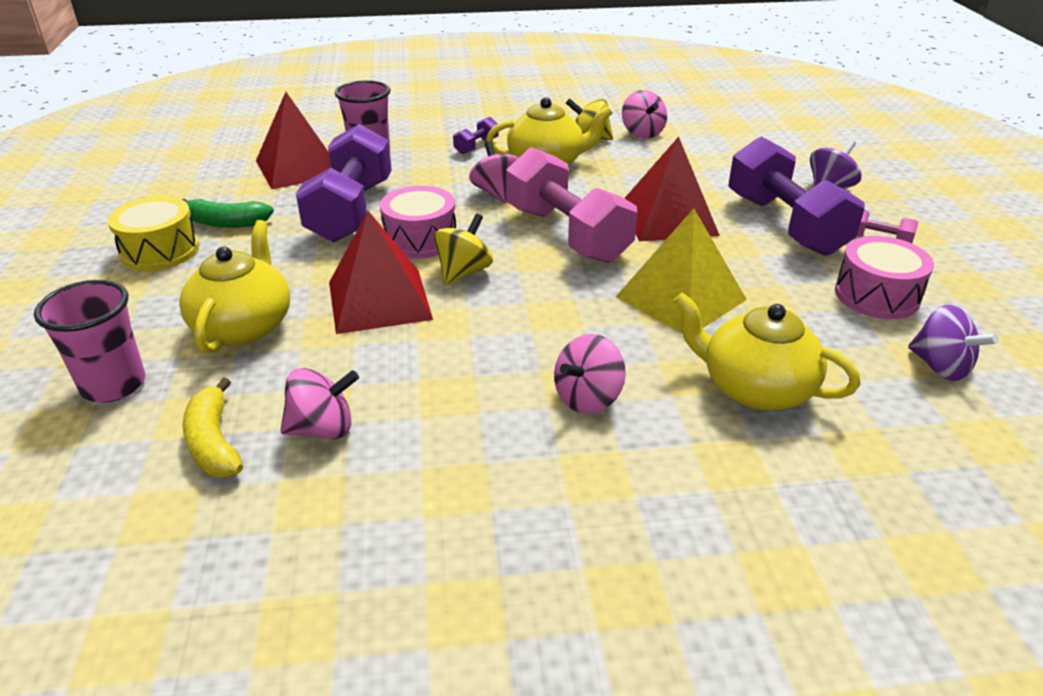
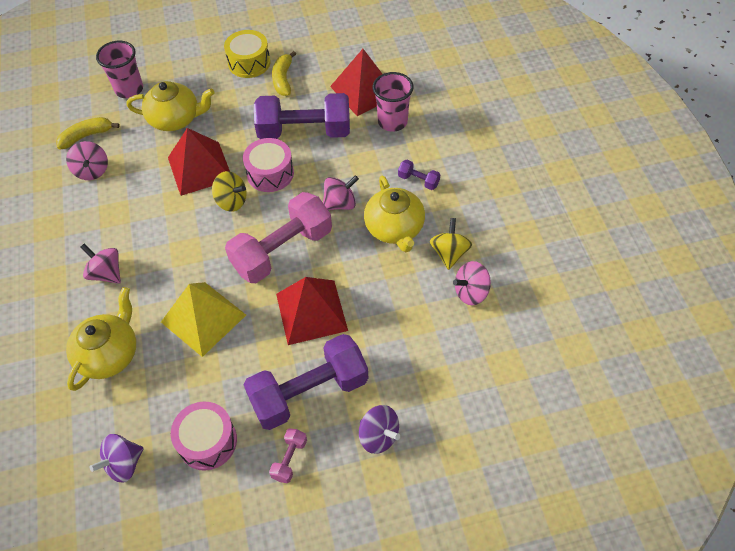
camera: 85 degrees right, 20 degrees up
(226, 223) = (283, 79): green banana -> yellow banana

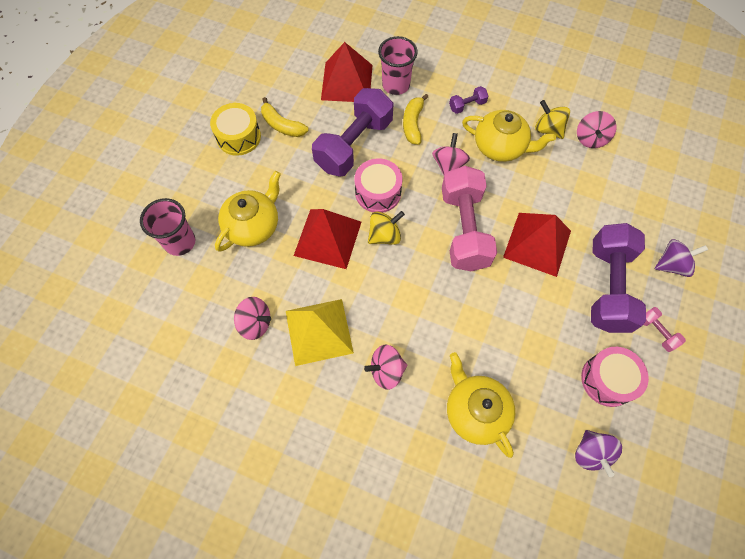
camera: 55 degrees left, 10 degrees up
(86, 136) = (206, 307): yellow banana -> yellow banana (413, 124)
(203, 318) = (489, 321): yellow pyramid -> yellow pyramid (319, 331)

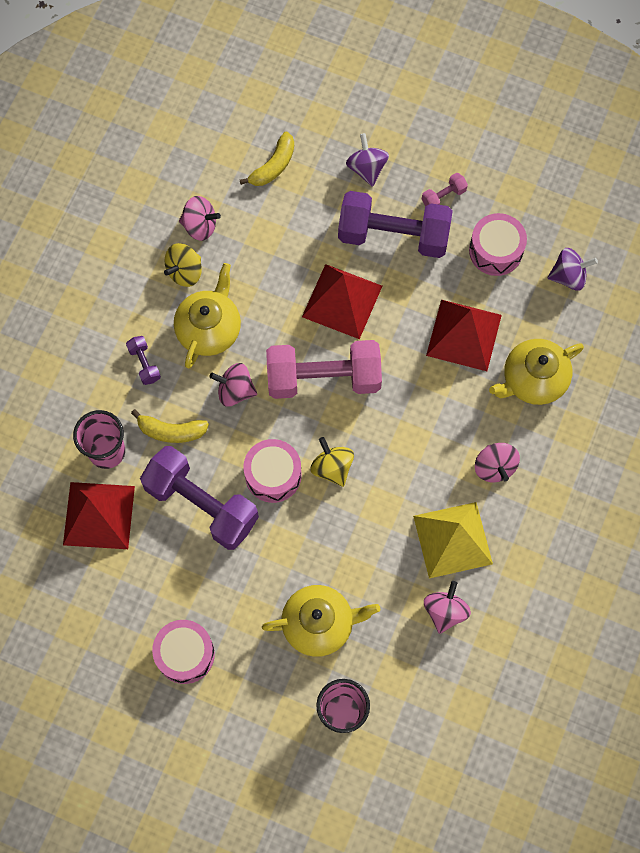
camera: 90 degrees left, 5 degrees up
(238, 137) = (185, 654): yellow drum -> pink drum
(253, 226) = (319, 624): yellow teapot -> yellow teapot turned 135 degrees clockwise
(282, 125) = (168, 598): yellow banana -> yellow banana (273, 166)
(328, 238) = (336, 533): red pyramid -> red pyramid (463, 335)

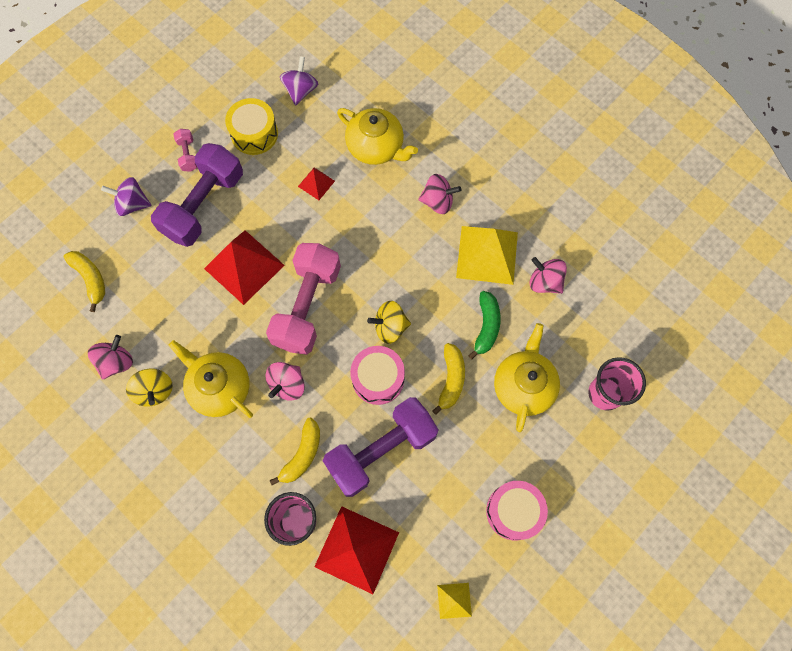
camera: 70 degrees left, 0 degrees up
(81, 623) = (454, 600): none -> yellow pyramid
(144, 364) = (227, 457): purple dumbbell -> none
(298, 548) = (451, 380): none -> yellow banana
(370, 565) = (486, 326): none -> green banana
(463, 335) = (316, 183): red pyramid -> red pyramid, size x0.49
(495, 251) = (254, 134): pink drum -> yellow drum
(533, 380) = (376, 147): yellow teapot -> yellow teapot turned 45 degrees counterclockwise

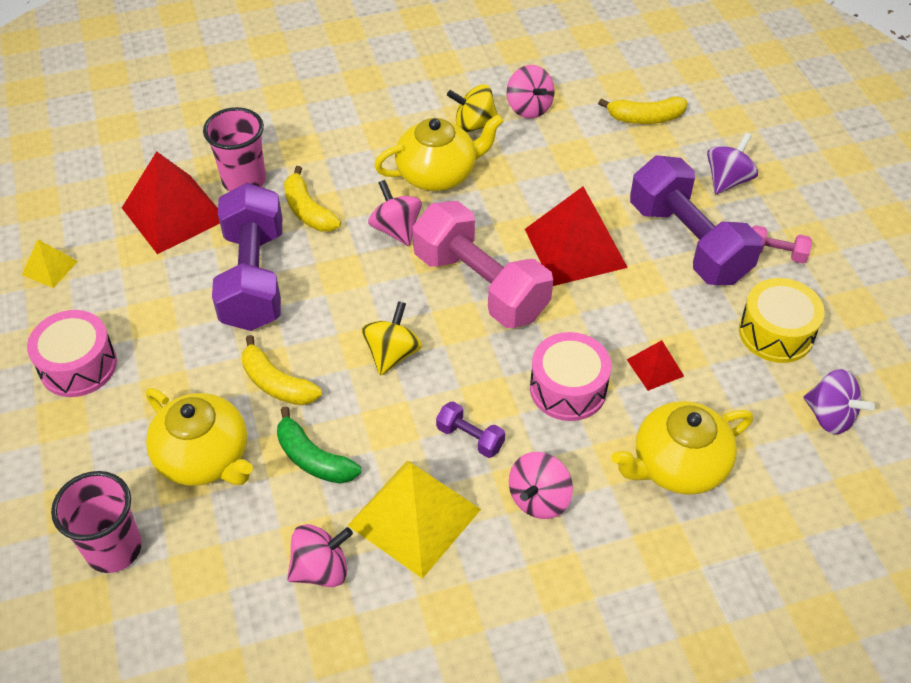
camera: 120 degrees right, 20 degrees down
(378, 379) = (337, 312): pink drum -> pink drum (568, 388)
(422, 253) = (470, 438): none -> purple dumbbell

